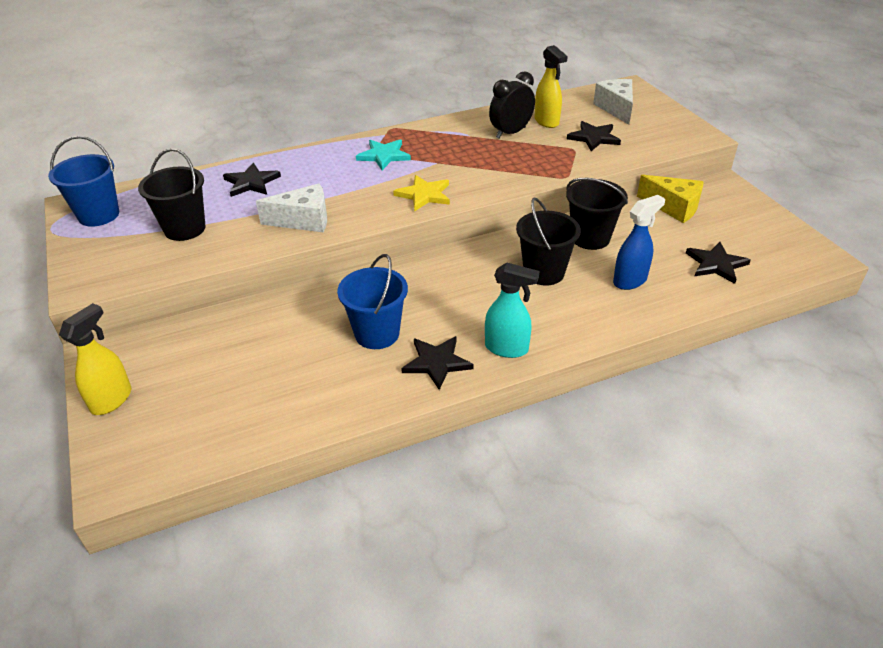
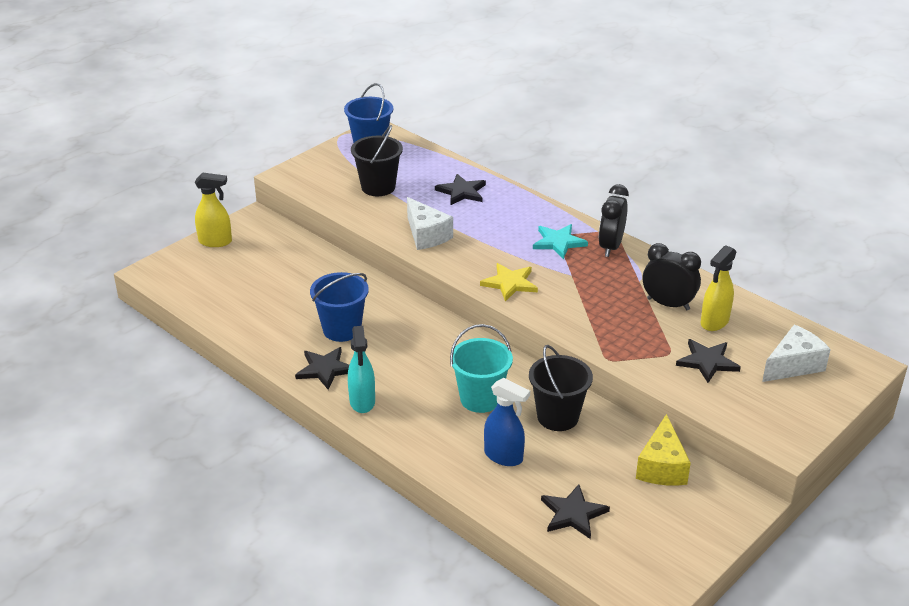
camera: 65 degrees right, 5 degrees down
(412, 135) = (610, 247): none -> black clock
(544, 272) = (480, 399): black bucket -> turquoise bucket

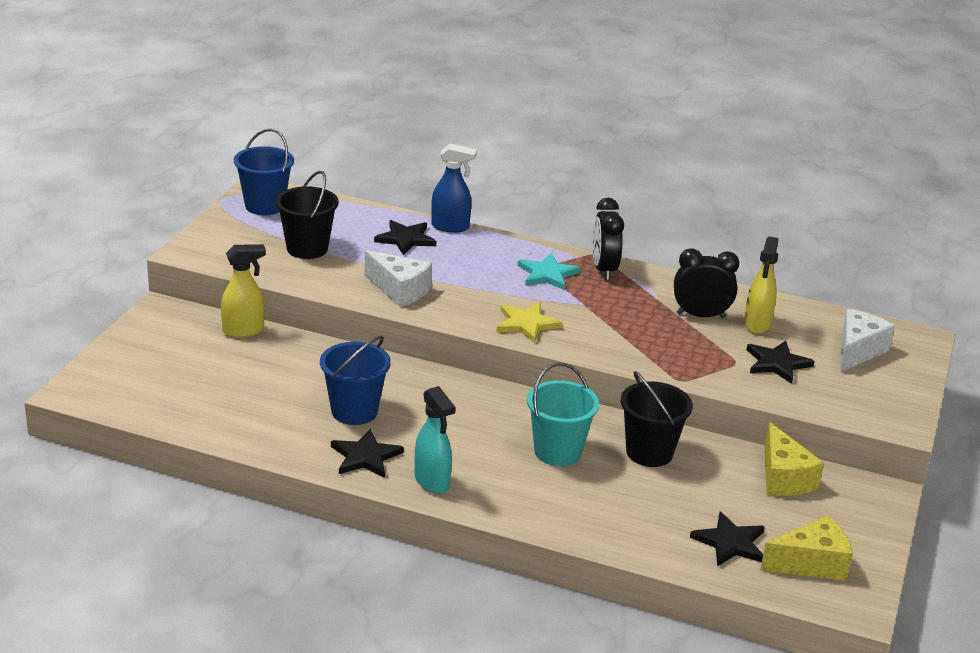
camera: 25 degrees left, 5 degrees down
(215, 242) = (132, 344): yellow spray bottle -> yellow spray bottle (244, 331)
(504, 456) = (622, 503): blue spray bottle -> blue spray bottle (450, 227)
(632, 551) = (811, 564): none -> yellow cheese

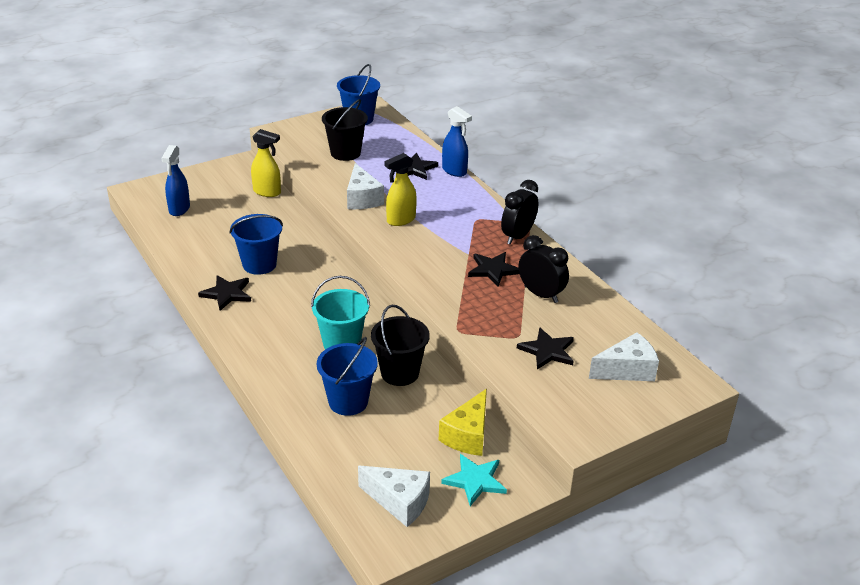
camera: 40 degrees right, 5 degrees up
(165, 390) = (179, 209): none -> blue spray bottle
(432, 482) = (241, 326): turquoise spray bottle -> none
(526, 324) = (410, 251): yellow star -> none
(547, 274) = (473, 224): turquoise star -> turquoise star (475, 481)
(642, 501) = (348, 402): none -> blue bucket
(730, 543) = (365, 458): black star -> black star (493, 270)
(757, 324) = (574, 318): yellow spray bottle -> yellow spray bottle (400, 220)
(811, 564) = (399, 502): yellow cheese -> white cheese

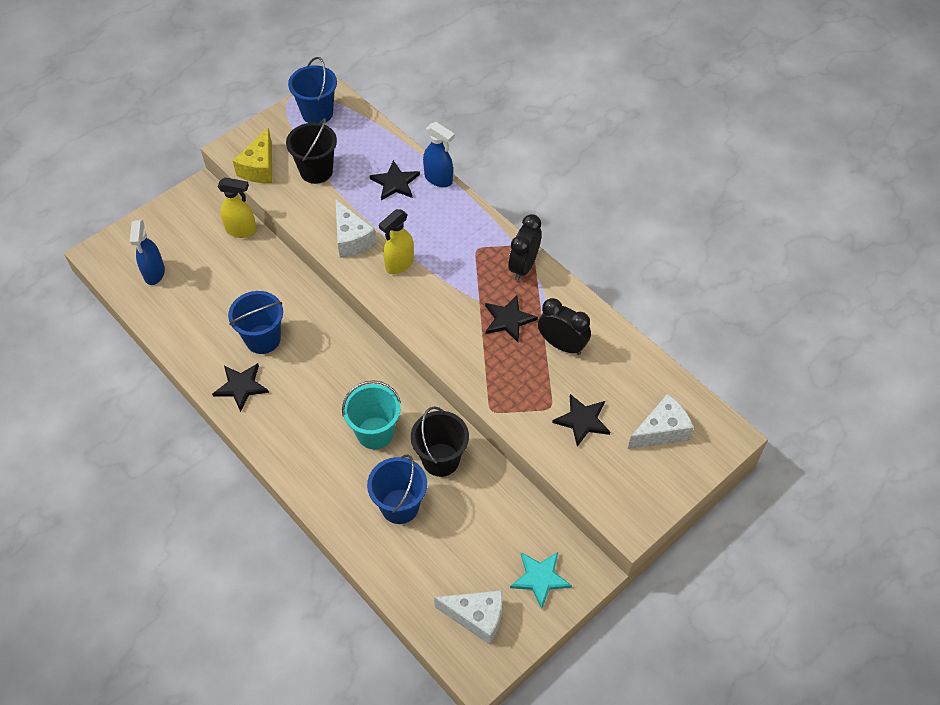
camera: 10 degrees left, 20 degrees up
(468, 435) = (522, 525): yellow cheese -> yellow cheese (259, 168)

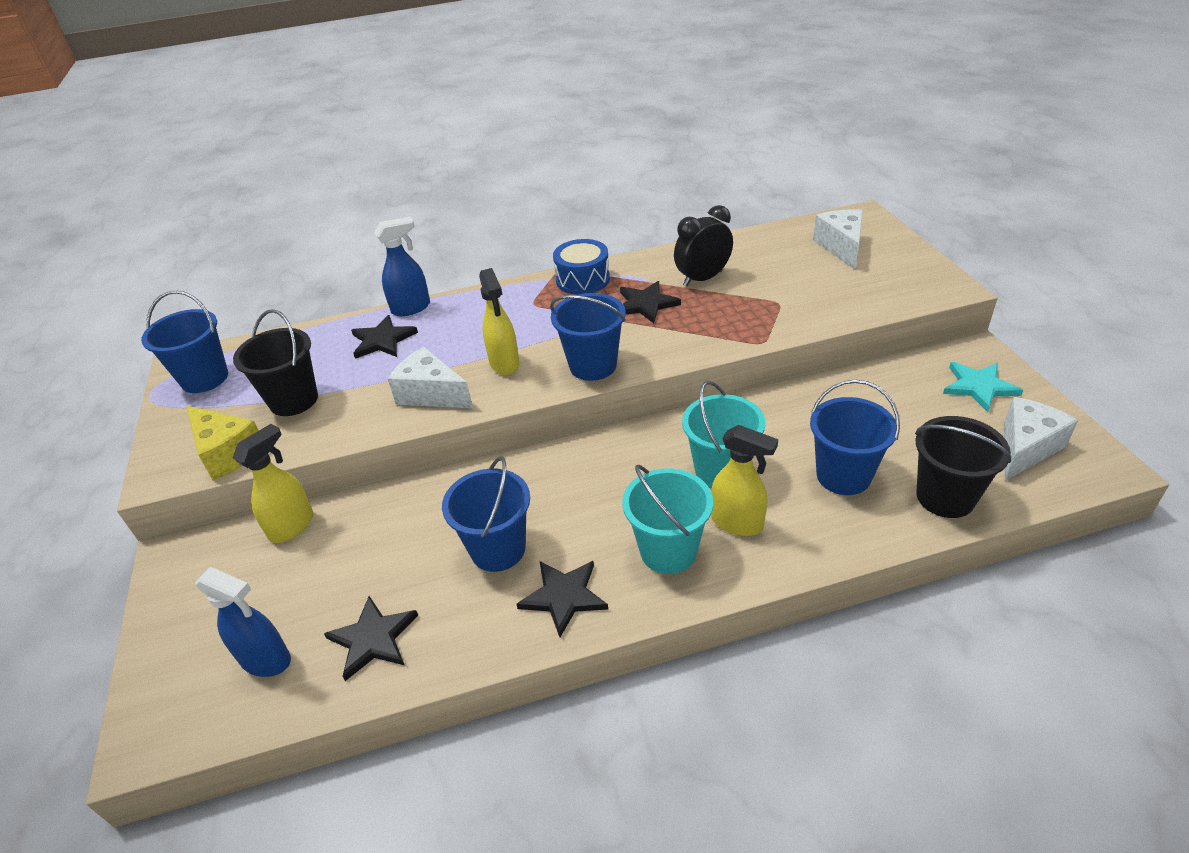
camera: 60 degrees left, 15 degrees down
(294, 426) = (668, 551): none -> turquoise bucket
(331, 456) = (737, 523): none -> yellow spray bottle
(351, 239) = (431, 394): white cheese -> white cheese turned 150 degrees counterclockwise
(419, 316) = (593, 365): none -> blue bucket
(440, 459) = (788, 424): black bucket -> black bucket (945, 497)
(523, 266) = (583, 279): black clock -> blue drum
(582, 420) = (807, 287): black star -> black star (373, 639)

